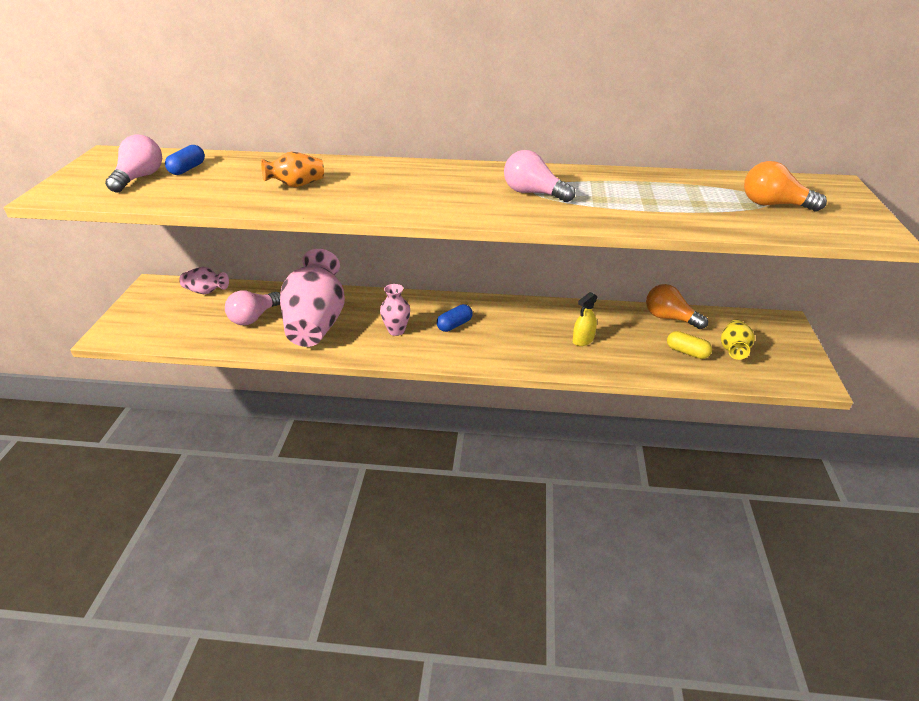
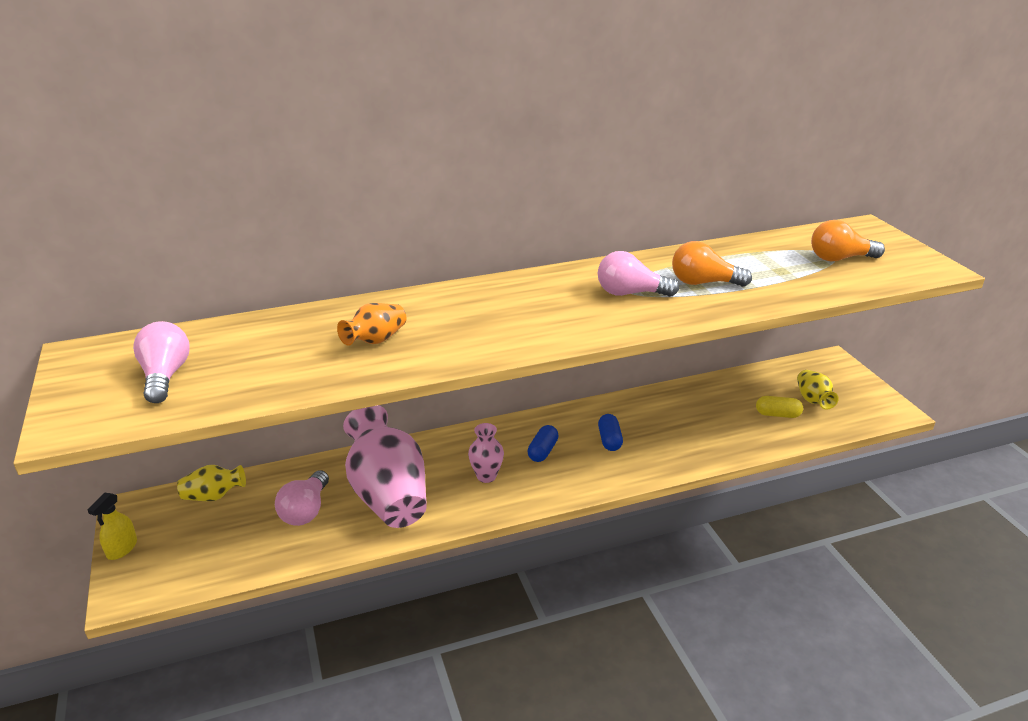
camera: 25 degrees left, 5 degrees down
(187, 169) = (216, 350): blue capsule -> blue capsule (609, 440)
(206, 292) = (214, 496): pink vase -> yellow vase
(583, 340) = (679, 430): yellow spray bottle -> yellow spray bottle (122, 548)
(669, 318) = (737, 384): orange light bulb -> orange light bulb (703, 283)

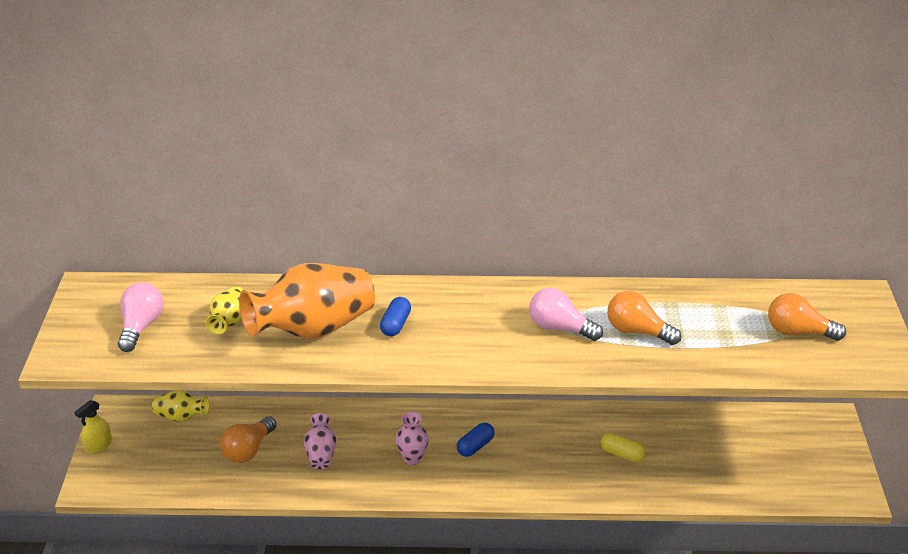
camera: 20 degrees right, 5 degrees up
(306, 511) = (248, 450): pink light bulb -> orange light bulb
(375, 340) = (313, 329): orange vase -> orange vase, size x2.11
(388, 494) = (321, 453): pink vase -> pink vase, size x0.47
(609, 440) = (543, 451): blue capsule -> blue capsule (395, 324)
(777, 414) = (727, 466): yellow capsule -> yellow capsule (622, 454)
(813, 400) = (776, 460): yellow vase -> yellow vase (229, 322)

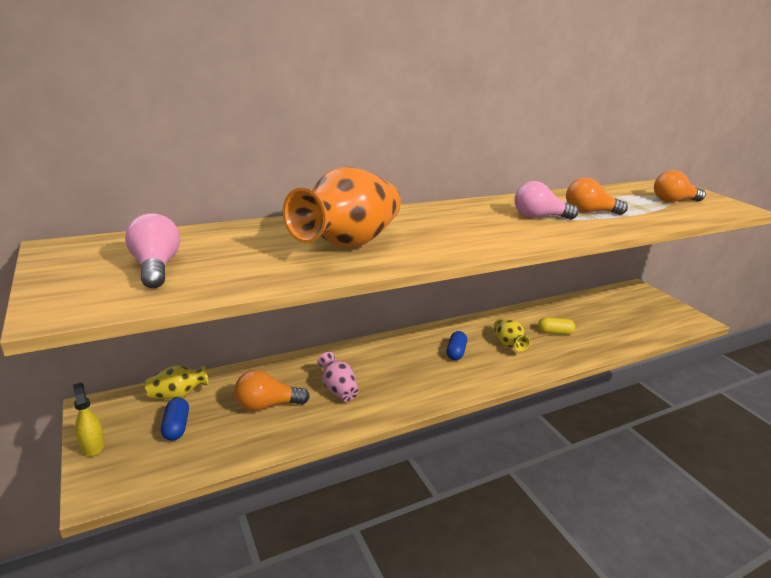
camera: 30 degrees left, 10 degrees down
(98, 445) = (92, 445): yellow spray bottle -> yellow spray bottle turned 135 degrees clockwise
(229, 322) = (257, 250): yellow vase -> yellow vase (508, 344)
(248, 450) = (267, 405): orange light bulb -> orange light bulb turned 75 degrees clockwise
(395, 324) = (416, 231): blue capsule -> blue capsule (176, 427)
(412, 458) = (416, 372): pink vase -> none

